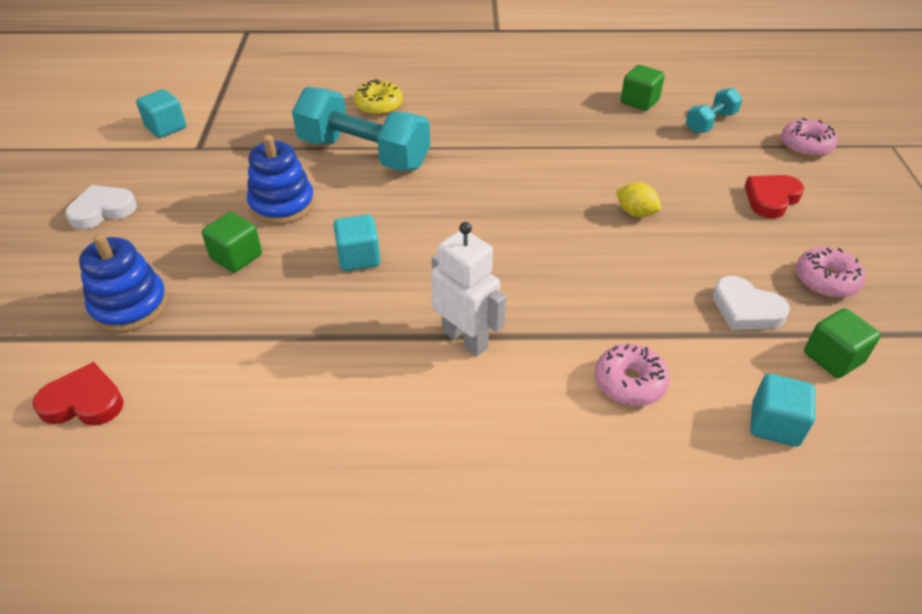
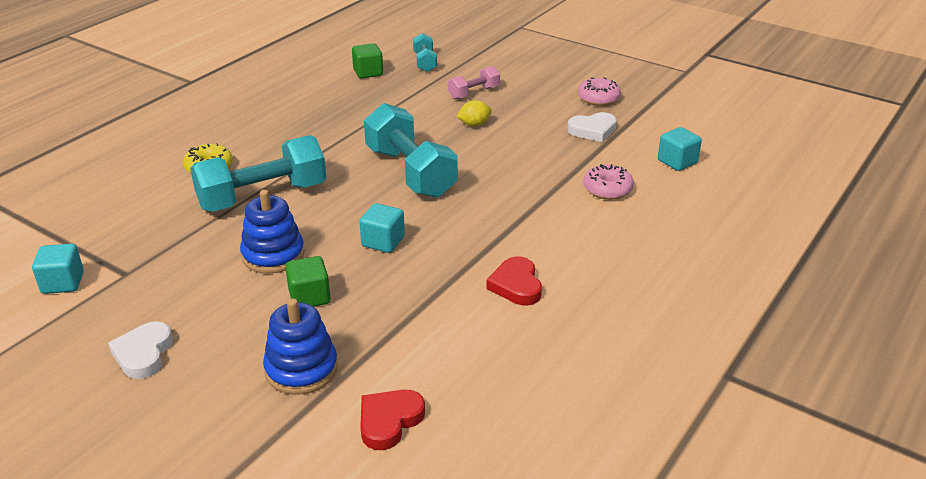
camera: 55 degrees left, 10 degrees down
(465, 339) = (513, 229): white robot -> none
(494, 215) = (410, 172): none -> turquoise dumbbell
(698, 182) = (474, 93): none -> pink dumbbell
(771, 199) = (518, 80): red heart -> red heart (516, 285)
(805, 146) = (488, 48): pink donut -> none
(833, 358) = (651, 125): green cube -> none

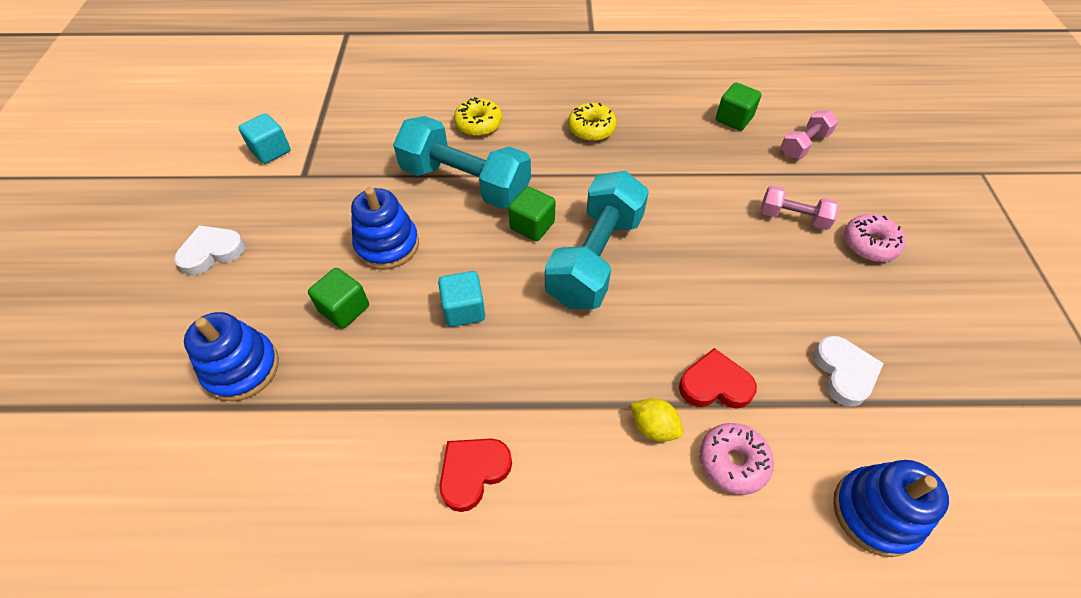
camera: 55 degrees right, 20 degrees up
(292, 124) = (591, 129): none -> yellow donut
(347, 185) = (532, 225): none -> green cube
(389, 421) = (200, 485): red heart -> red heart (715, 384)
(425, 62) = (804, 145): turquoise dumbbell -> pink dumbbell
(474, 124) = (733, 255): yellow lemon -> yellow lemon (653, 427)
(593, 130) = (844, 372): white heart -> white heart turned 135 degrees counterclockwise
(598, 98) = (921, 337): pink donut -> pink donut (869, 244)
(677, 162) = (875, 512): turquoise cube -> blue stacking toy

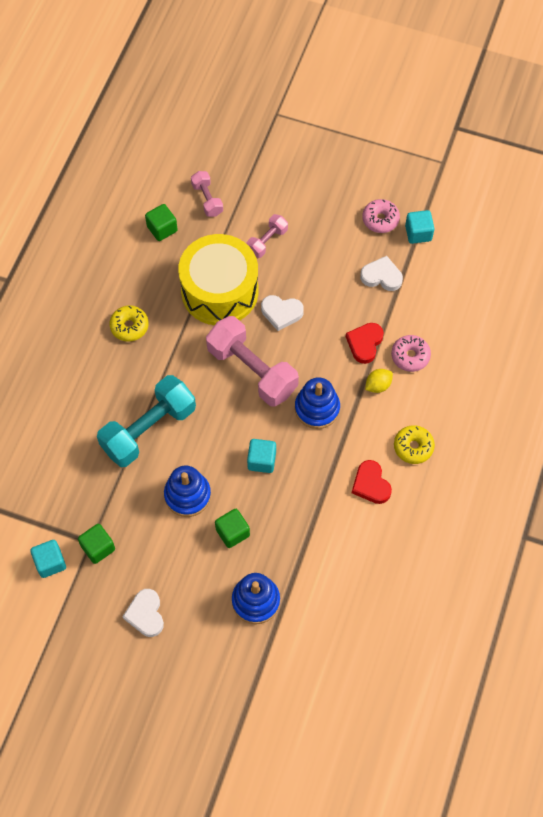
camera: 70 degrees left, 10 degrees up
(478, 124) = (88, 403): yellow donut -> yellow donut (413, 447)
(532, 225) = (208, 398): green cube -> green cube (98, 548)
(595, 258) = (252, 370): turquoise dumbbell -> pink dumbbell
(688, 192) = (219, 291): none -> yellow drum
(699, 264) = (281, 313): none -> white heart
(869, 244) = (304, 212): pink donut -> pink donut (380, 219)
(875, 512) = (456, 306): blue stacking toy -> blue stacking toy (317, 408)
(960, 403) = (418, 233): none -> turquoise cube

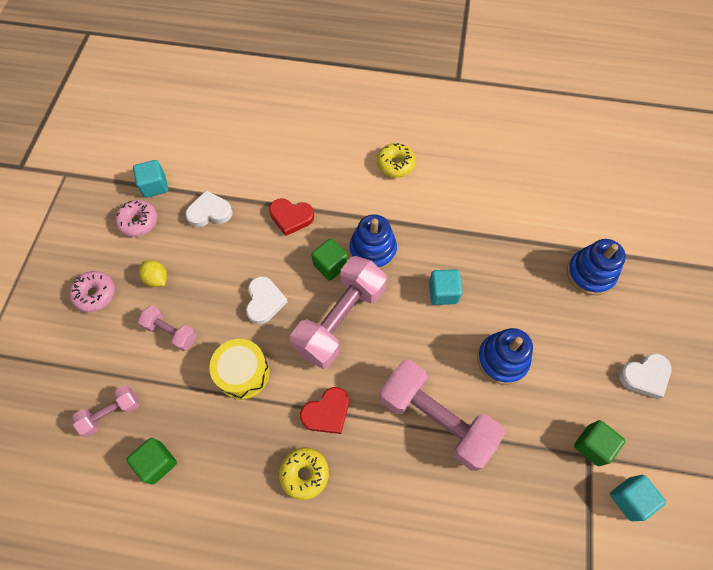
camera: 100 degrees left, 0 degrees up
(148, 429) = (436, 419): turquoise dumbbell -> pink dumbbell
(219, 291) = (243, 373): yellow drum -> yellow drum, size x0.57
(232, 532) = (528, 307): green cube -> green cube (330, 265)
(371, 484) = (442, 193): red heart -> red heart (327, 412)
(378, 385) = (336, 200): yellow lemon -> yellow lemon (157, 279)
(381, 276) = (209, 212): white heart -> white heart turned 75 degrees clockwise
(410, 356) = (299, 177): pink donut -> pink donut (95, 294)

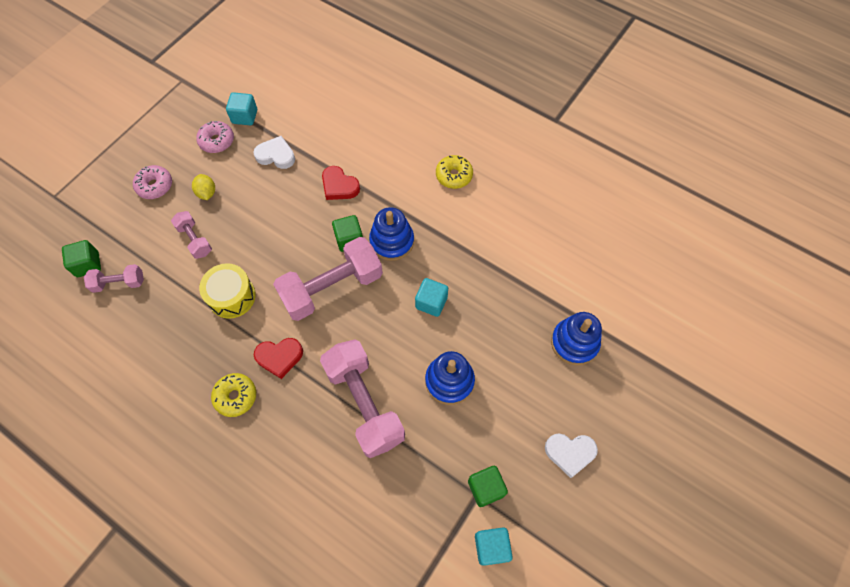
camera: 25 degrees right, 0 degrees up
(157, 463) = (132, 336): green cube -> green cube (88, 264)
(264, 301) = (280, 246): white heart -> none

